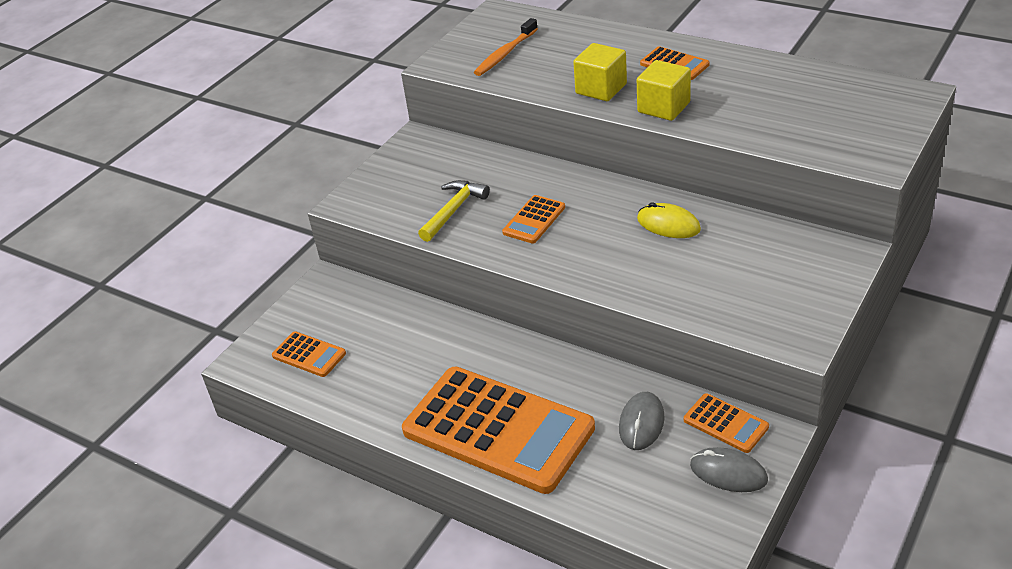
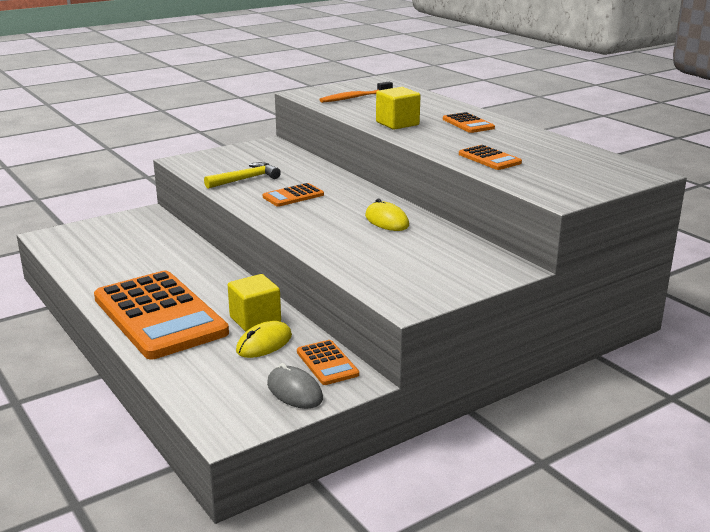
camera: 20 degrees right, 15 degrees down
(309, 355) = (90, 244): orange calculator -> orange calculator (489, 159)
(641, 423) = (264, 343): grey mouse -> yellow mouse
(663, 107) = (430, 140): yellow cube -> yellow cube (255, 320)

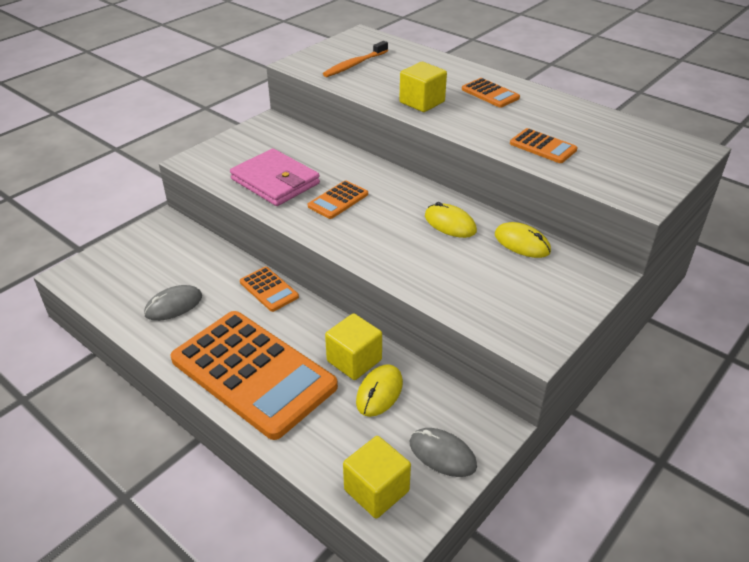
camera: 15 degrees left, 15 degrees up
(120, 265) = (173, 305): none -> grey mouse
(217, 404) = (376, 490): none -> yellow cube
(245, 179) = (275, 181): yellow hammer -> pink wallet
(327, 363) = (454, 408): orange calculator -> orange calculator (269, 289)
(447, 240) = (522, 243): none -> yellow mouse

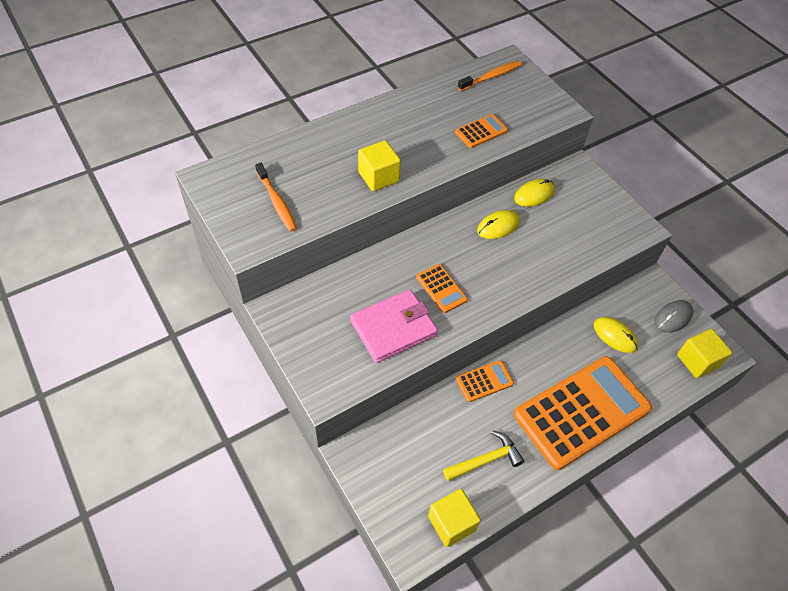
camera: 75 degrees left, 15 degrees up
(173, 305) = (485, 460): grey mouse -> yellow hammer
(354, 360) = (581, 342): yellow cube -> yellow cube (451, 523)
(490, 94) = (383, 130): orange calculator -> none
(646, 140) = (491, 77): none -> orange toothbrush

